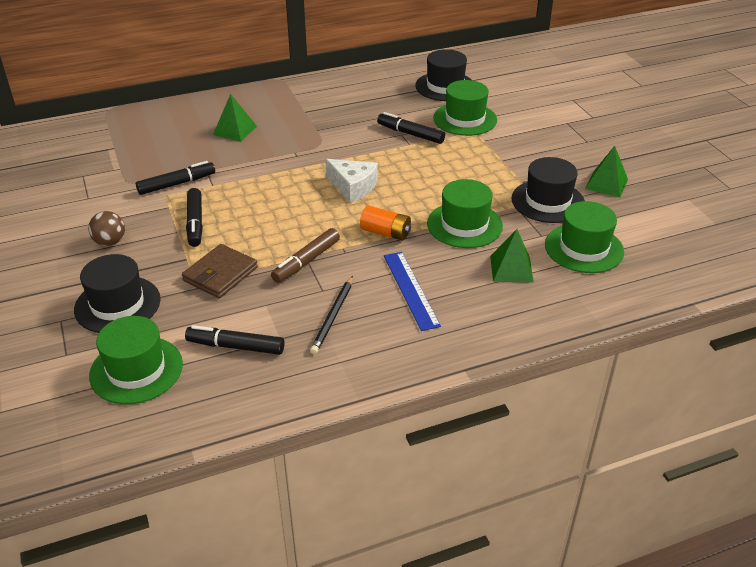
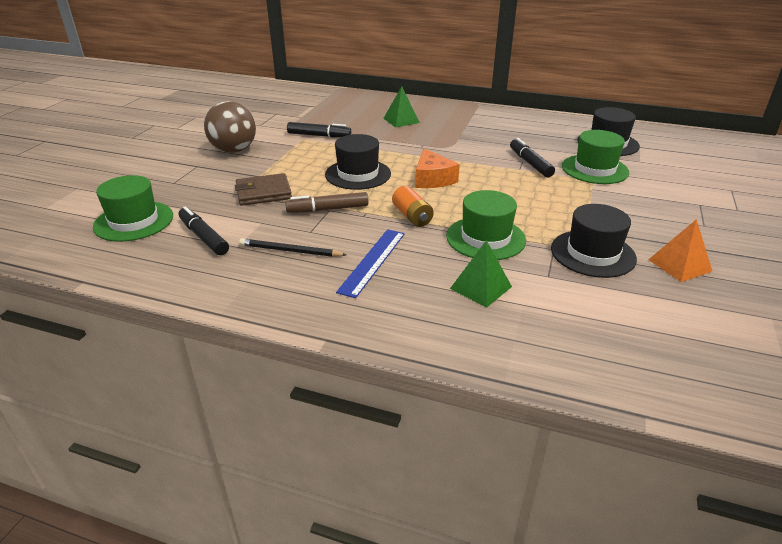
camera: 40 degrees right, 5 degrees down
(110, 242) = (234, 150): brown ball -> brown ball, size x1.80
(117, 304) = (183, 183): black hat -> black hat (358, 174)
(195, 223) = (295, 159): black marker -> none
(333, 316) = (290, 251): black pencil -> black pencil turned 45 degrees clockwise
(353, 187) = (432, 179): white cheese -> orange cheese
(584, 248) = (578, 305): green hat -> none
(606, 184) = (679, 265): green pyramid -> orange pyramid

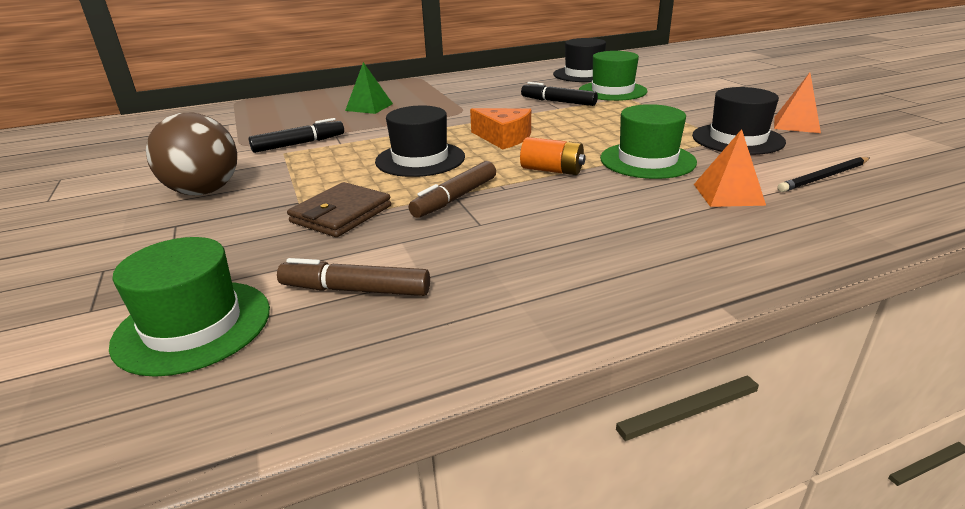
camera: 40 degrees left, 5 degrees down
(204, 237) = (355, 290): black marker -> brown marker
(290, 251) = (499, 250): black pencil -> black pencil (824, 177)
(372, 261) = (601, 219): blue ruler -> none
(481, 287) = (728, 194): green pyramid -> orange pyramid

